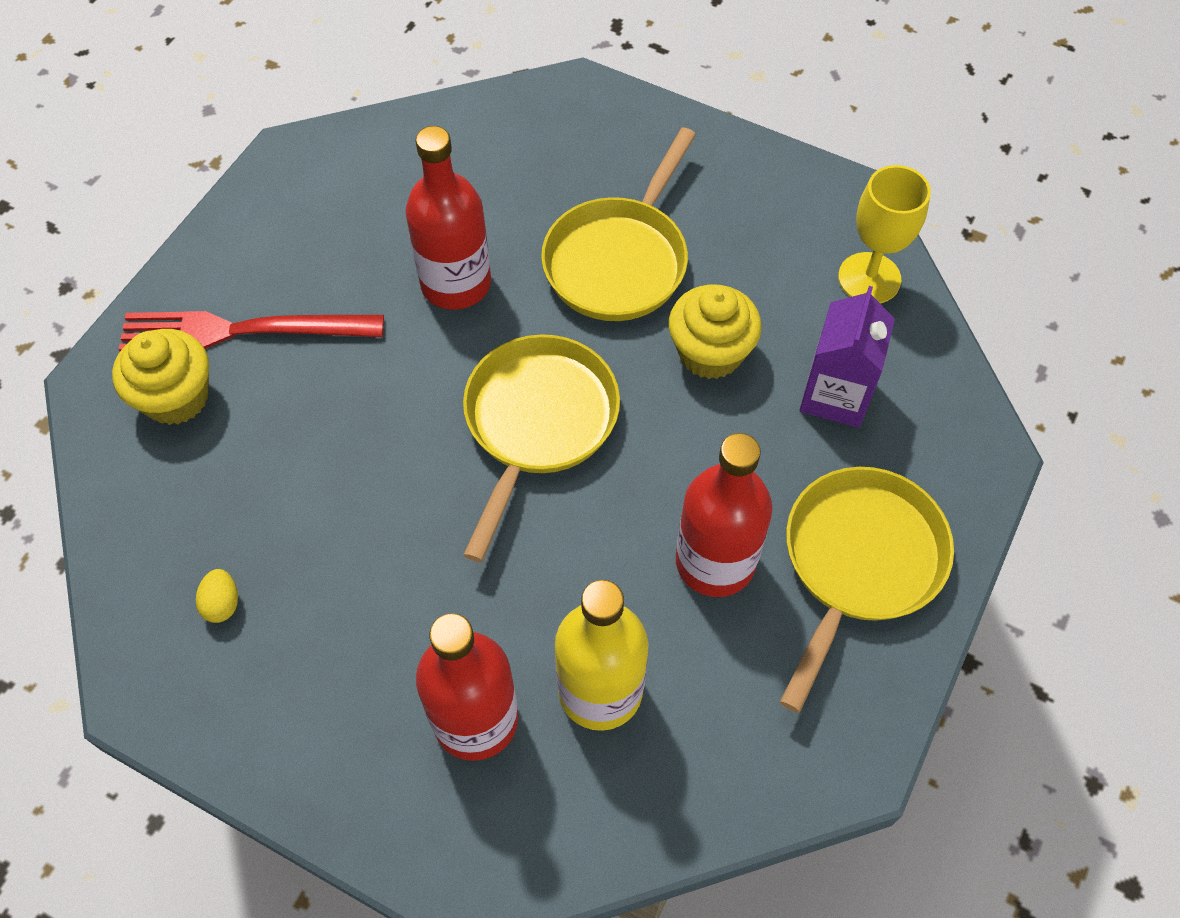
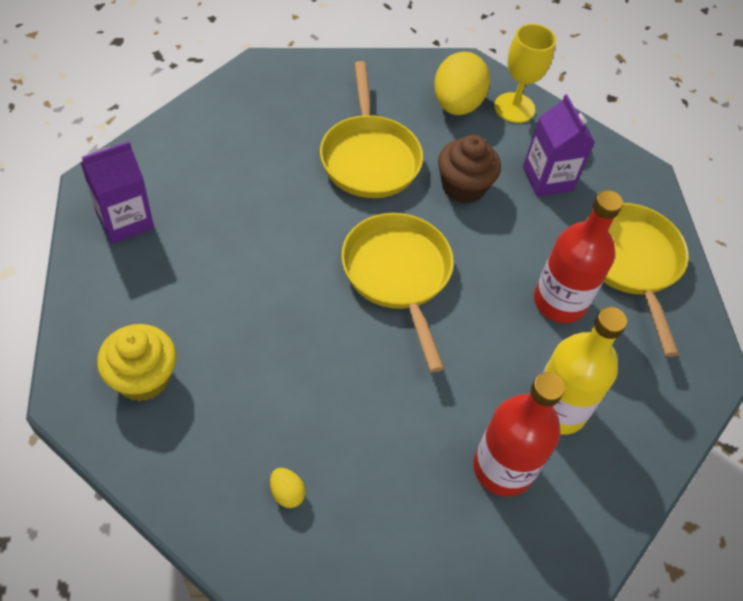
camera: 40 degrees left, 5 degrees down
(242, 330) = (156, 312): red fork -> none
(286, 211) = (125, 221): none -> purple carton
(456, 283) = (279, 215): red bottle -> none
(710, 353) = (463, 187): yellow cupcake -> brown cupcake
(791, 240) = (457, 105): none -> yellow egg

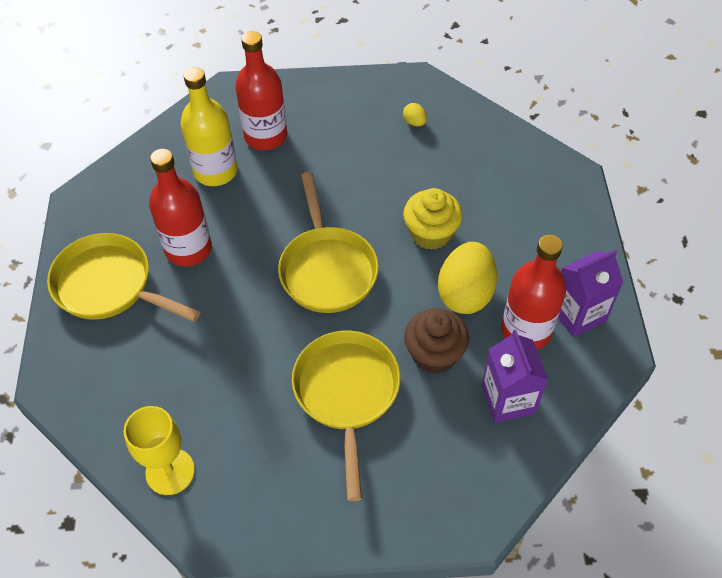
camera: 170 degrees left, 0 degrees up
(143, 378) = (526, 187): yellow cupcake -> yellow cupcake (431, 233)
(185, 206) = (526, 330): none -> red bottle
(457, 105) = (239, 473): yellow egg -> yellow egg (465, 293)
(463, 187) = (252, 361): brown cupcake -> brown cupcake (434, 354)
(547, 179) = (160, 374): purple carton -> purple carton (508, 399)
(631, 263) = (109, 285): yellow pan -> yellow pan turned 120 degrees clockwise

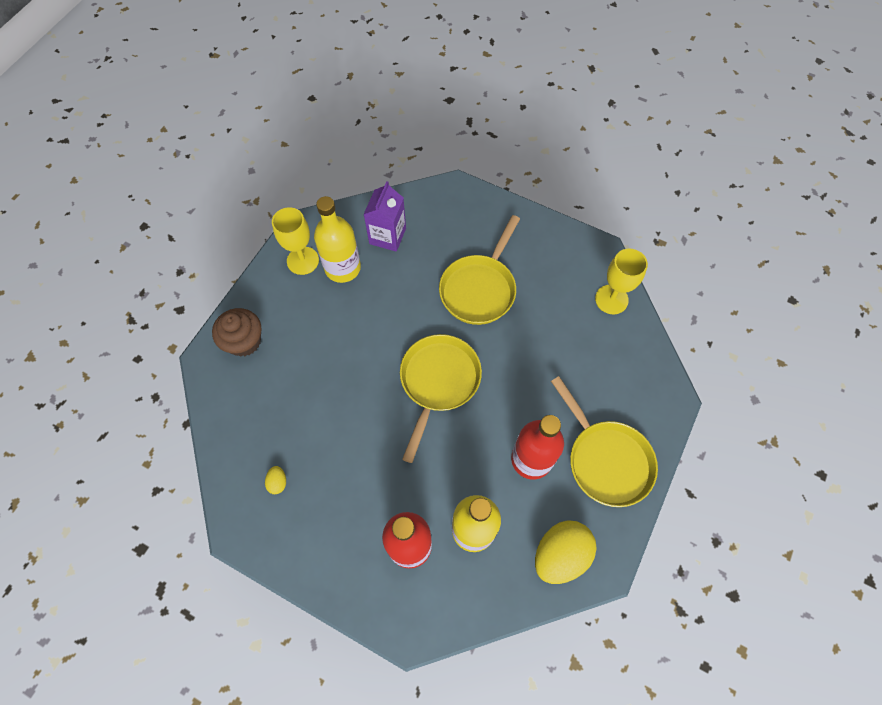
camera: 150 degrees left, 10 degrees up
(431, 233) = (346, 369): yellow cupcake -> none
(434, 354) = (409, 284): brown cupcake -> brown cupcake (244, 341)
(465, 293) = (359, 312): yellow egg -> yellow egg (560, 555)
(526, 330) = (342, 268): red bottle -> yellow bottle
(577, 314) = (303, 260): purple carton -> yellow goblet

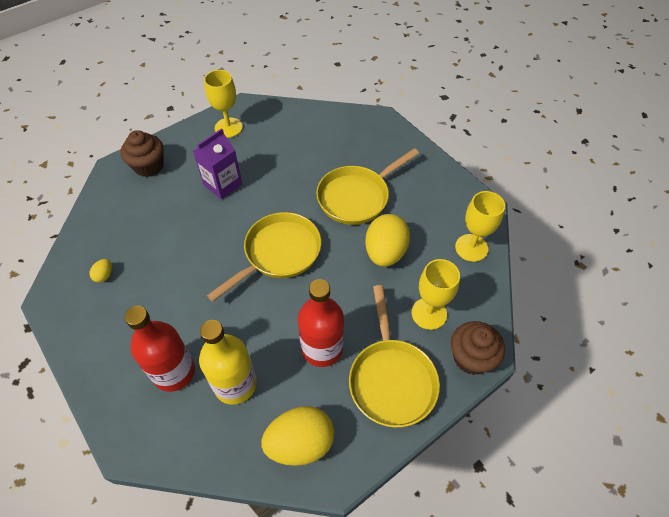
camera: 25 degrees right, 10 degrees down
(342, 268) = (255, 143): yellow bottle -> none
(387, 236) = (304, 133): purple carton -> purple carton (222, 184)
(537, 338) = (385, 252): none -> yellow egg
(606, 382) = (429, 313): none -> yellow goblet
(661, 408) = (471, 357): none -> brown cupcake

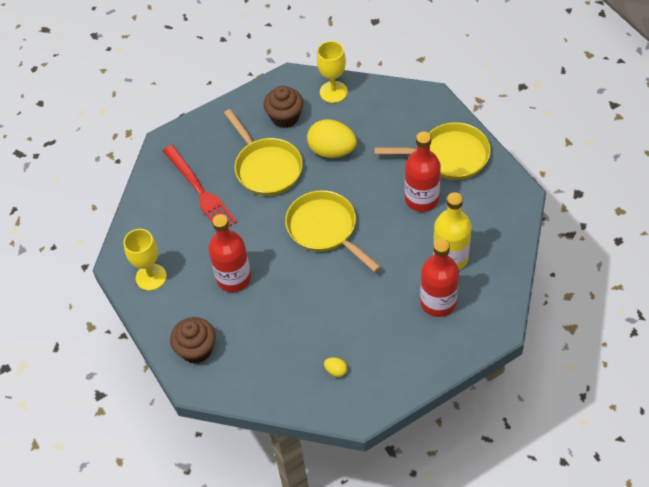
camera: 80 degrees left, 0 degrees up
(222, 184) = (234, 278): purple carton -> red bottle
(300, 443) = (498, 214): yellow egg -> none
(324, 149) = (200, 191): none -> red fork
(429, 313) = (394, 127): yellow goblet -> none
(471, 357) = (434, 106): brown cupcake -> brown cupcake (285, 117)

